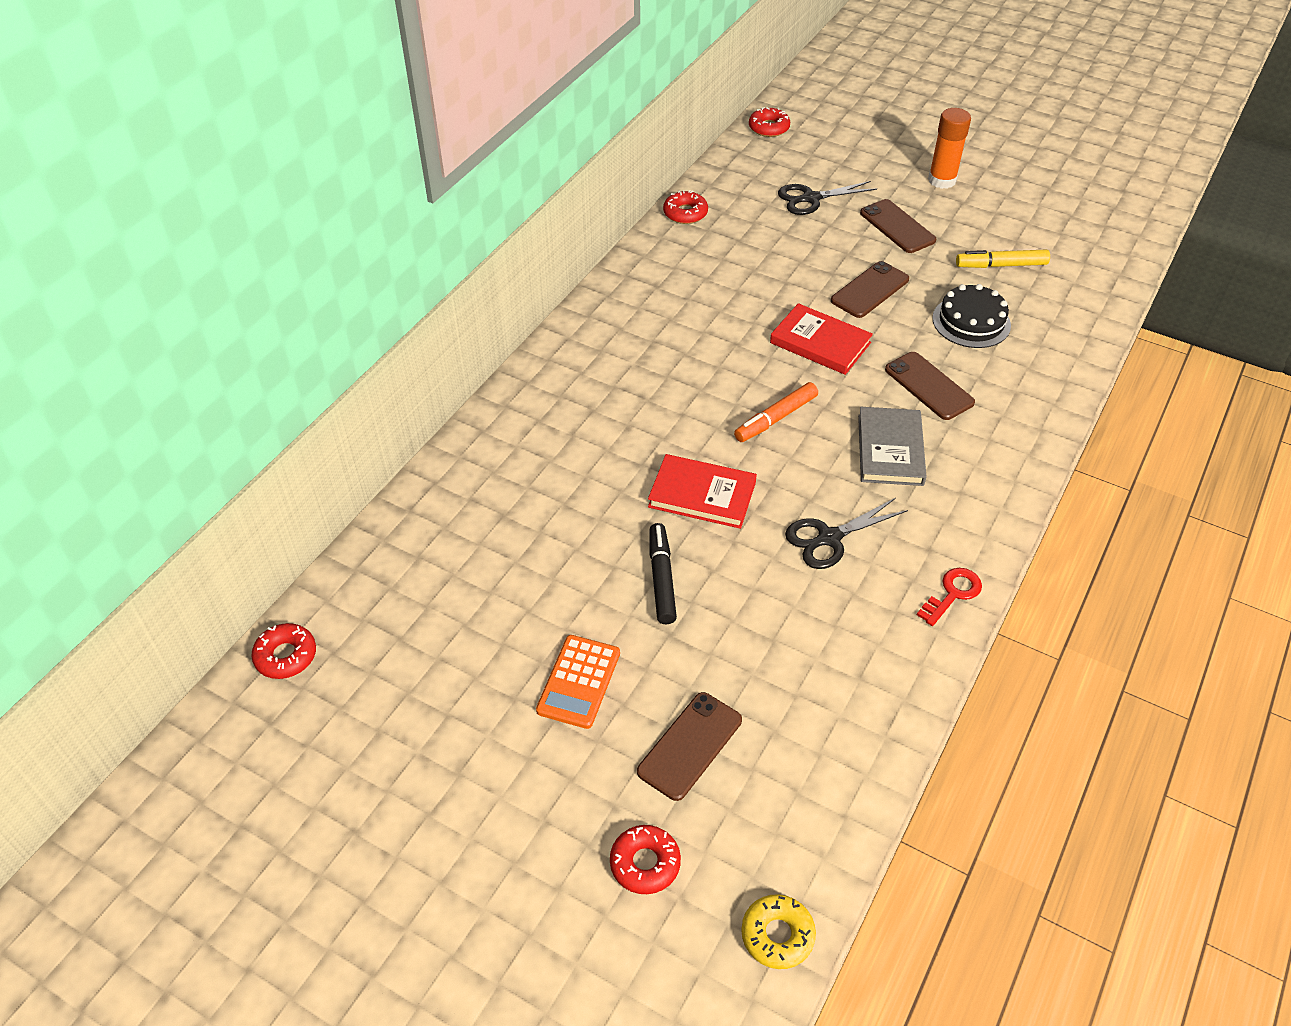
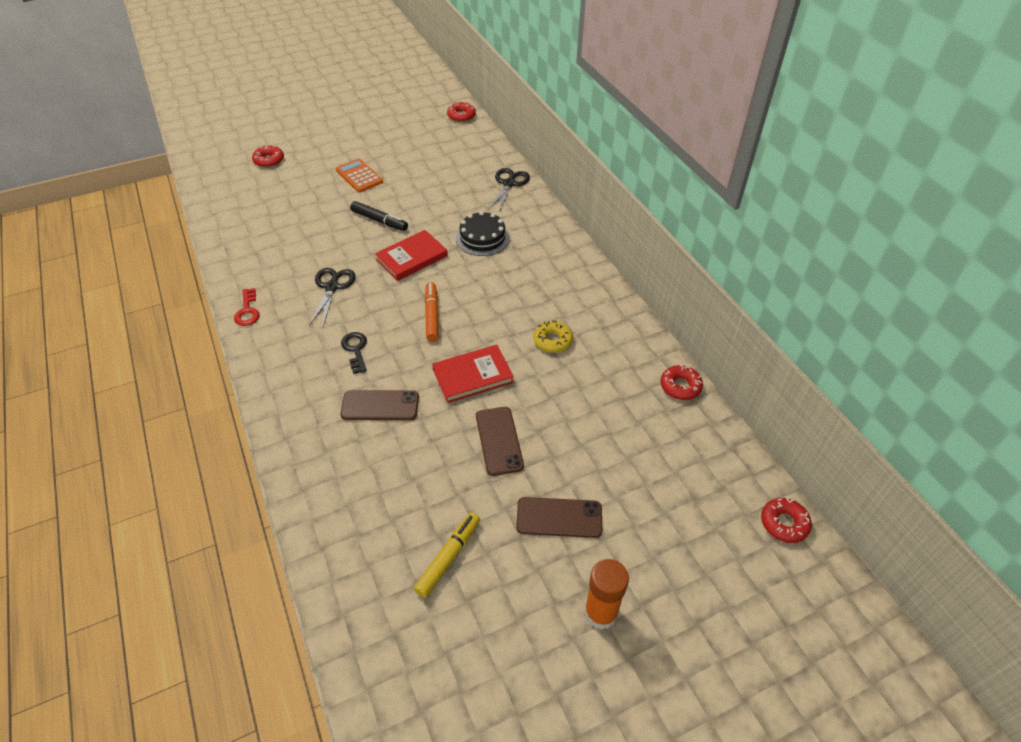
camera: 125 degrees right, 0 degrees up
(689, 745) = (294, 190): brown phone -> none
(777, 935) = (204, 176): yellow donut -> yellow donut (552, 341)
(811, 198) = (644, 481): black scissors -> black scissors (509, 184)
(890, 450) = (355, 350): grey book -> black key
(971, 322) = (410, 479): black cake -> black cake (482, 238)

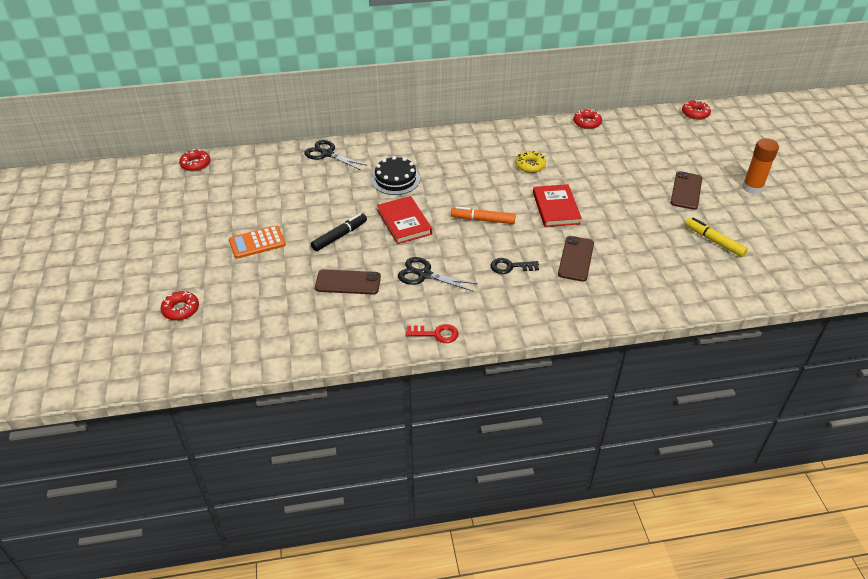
camera: 75 degrees left, 5 degrees down
(499, 440) = (620, 205): brown phone -> brown phone (348, 282)

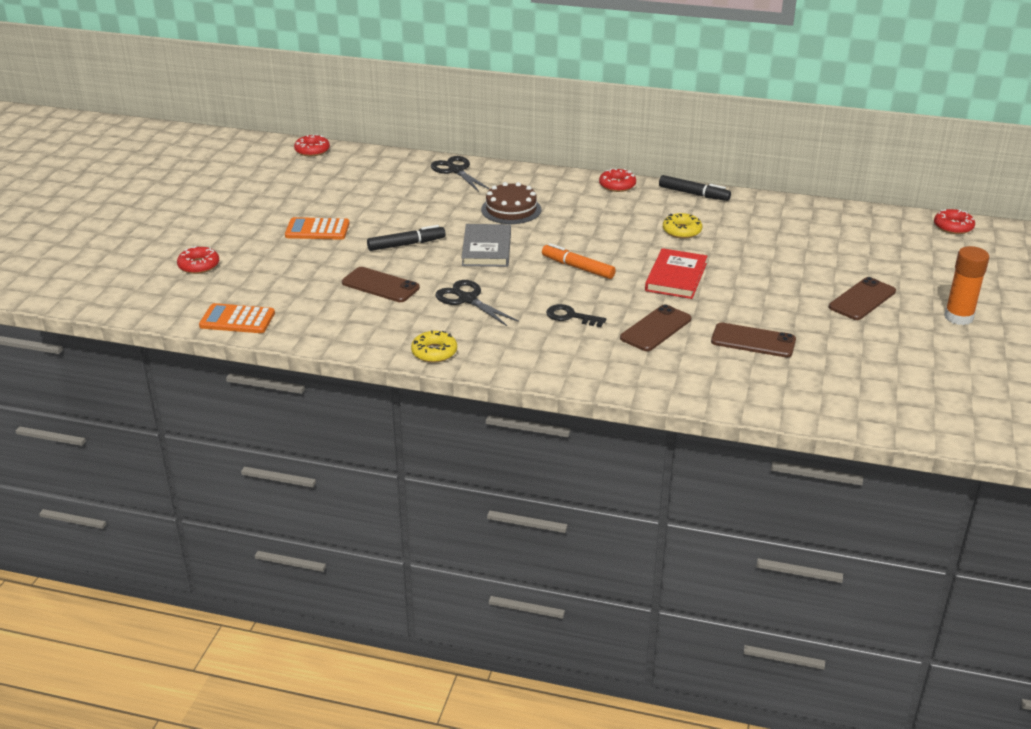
camera: 25 degrees right, 10 degrees down
(255, 355) = (237, 320): none -> orange calculator
(395, 179) = (511, 209): black cake -> brown cake
(404, 222) = (486, 249): red book -> grey book
(436, 334) = (434, 352): red key -> yellow donut
(514, 130) = (693, 194): none -> black marker
(587, 123) = (794, 206): red donut -> red donut (617, 185)
(646, 248) = (753, 341): none -> brown phone
(714, 241) = (851, 356): yellow marker -> none

